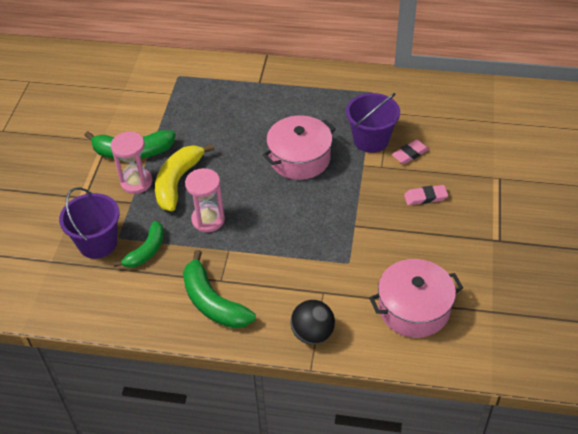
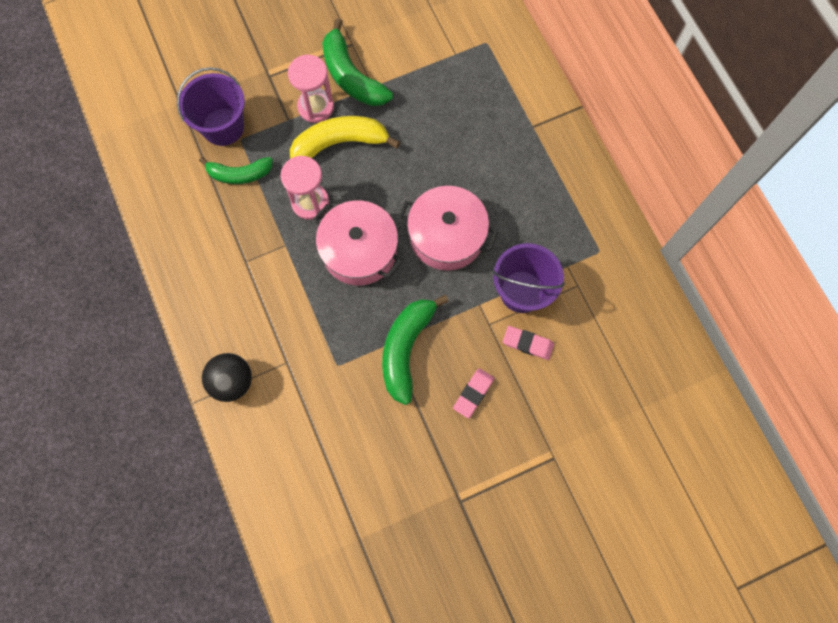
camera: 55 degrees right, 25 degrees up
(213, 302) = (216, 271): green banana -> green banana (406, 349)
(414, 308) = (317, 459): pink pot -> pink pot (359, 250)
(425, 197) = (473, 393): pink eraser -> pink eraser turned 75 degrees clockwise

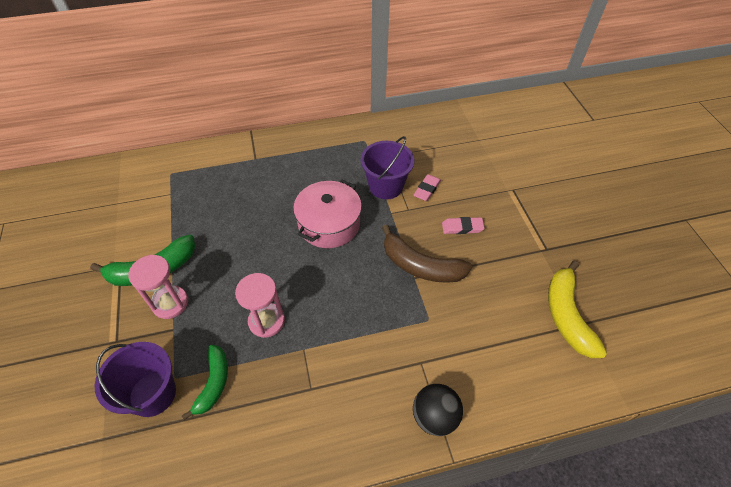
camera: 80 degrees left, 20 degrees down
(340, 143) = (216, 288): yellow banana -> yellow banana (566, 315)
(359, 250) = (325, 287): pink pot -> none
(406, 349) = (420, 266): green banana -> brown banana
(473, 393) = (462, 227): pink eraser -> pink eraser turned 45 degrees counterclockwise

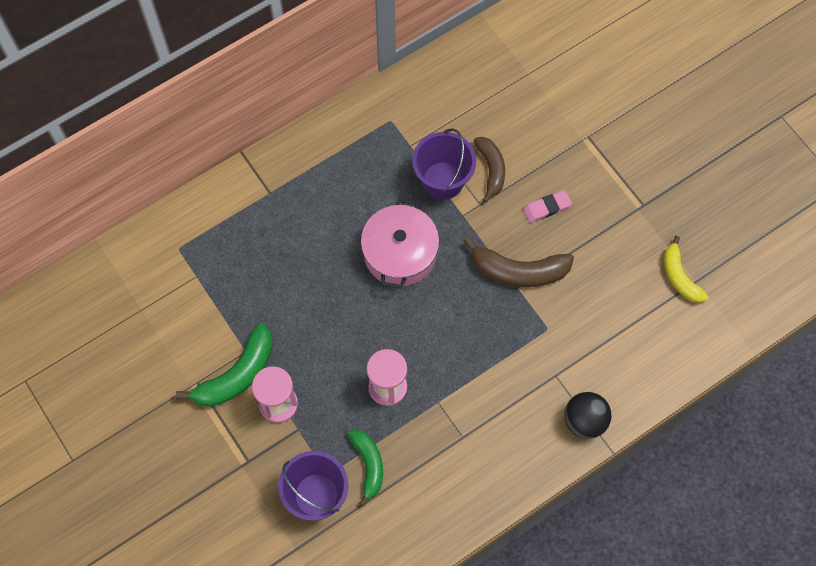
camera: 20 degrees left, 15 degrees up
(427, 189) = (491, 169): pink eraser -> brown banana
(566, 315) = (680, 277): yellow banana -> yellow banana, size x0.66

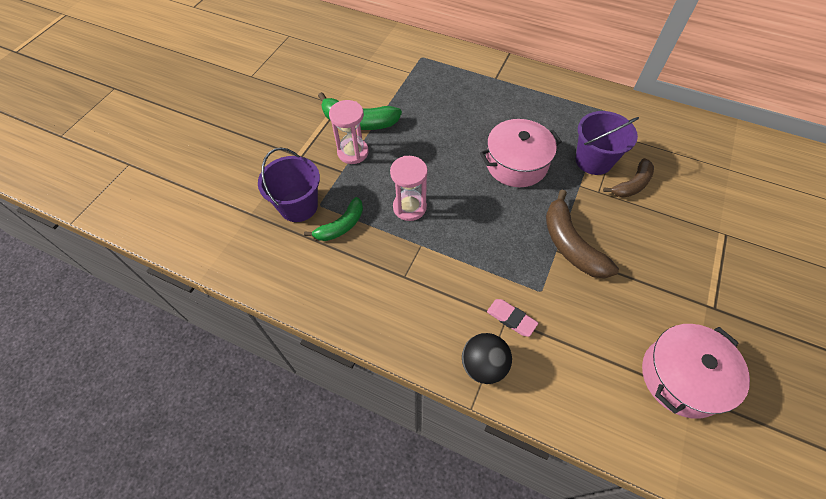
camera: 60 degrees right, 10 degrees down
(547, 208) = (639, 237): pink eraser -> pink eraser (511, 319)
(680, 277) = (682, 377): yellow banana -> pink pot

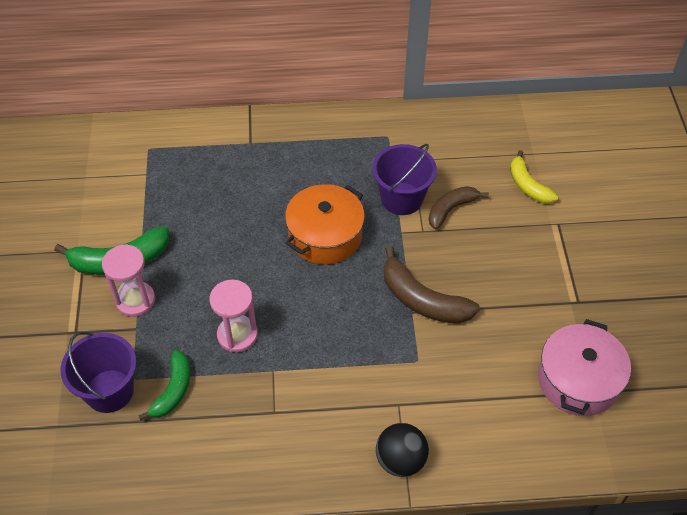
camera: 30 degrees left, 5 degrees down
(511, 319) = (403, 402): pink eraser -> none
(516, 163) = (325, 236): pink pot -> orange pot
(632, 185) = (451, 209): brown banana -> brown banana turned 150 degrees counterclockwise
(712, 192) = (528, 185): none -> yellow banana

